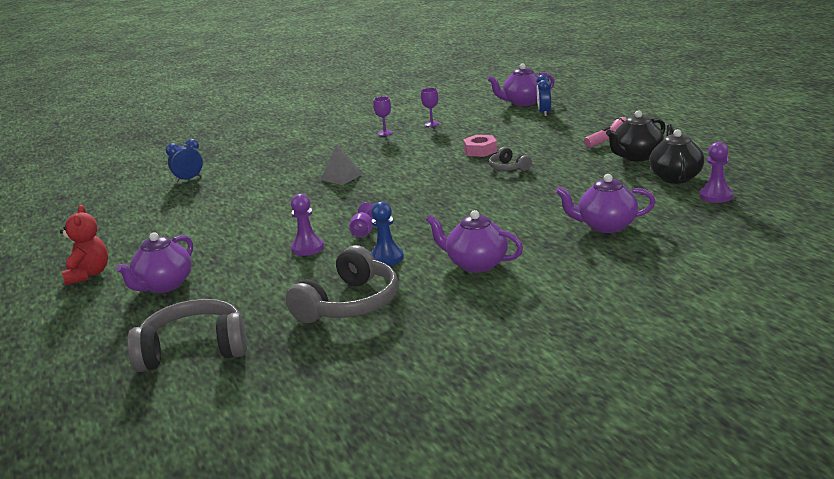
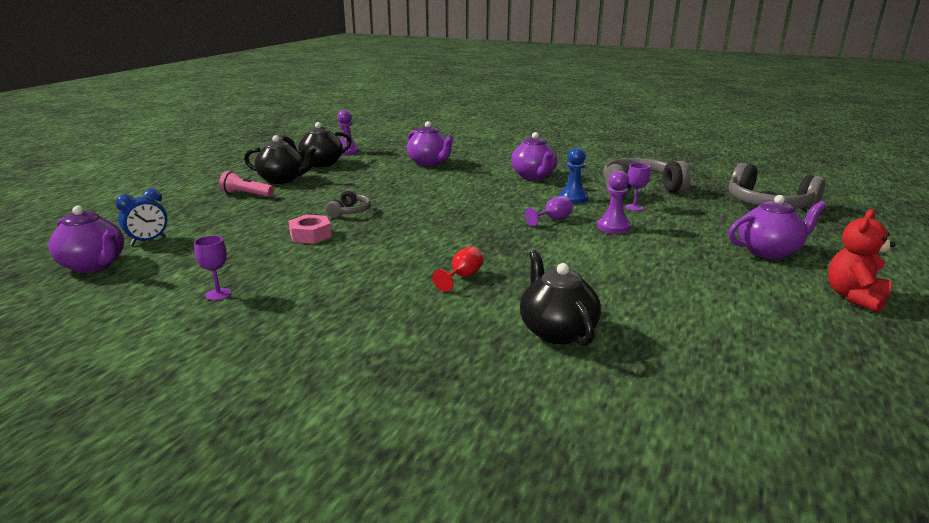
camera: 135 degrees left, 0 degrees up
(189, 179) = (628, 397): blue clock -> none
(250, 182) = (556, 331): none -> black teapot
(341, 177) = (462, 277): grey pyramid -> red goblet
(385, 133) = (279, 314): purple goblet -> purple goblet (634, 207)

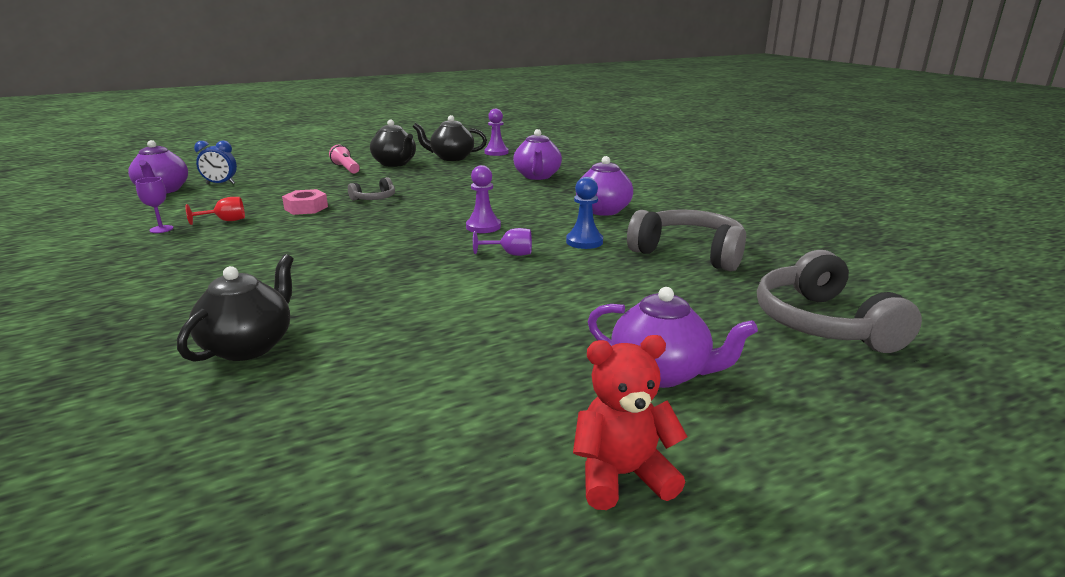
camera: 40 degrees right, 0 degrees up
(462, 277) = (309, 274): red goblet -> red goblet (225, 221)
(613, 227) = (549, 280): purple pawn -> purple pawn (483, 227)
(634, 207) = (626, 270): purple goblet -> none

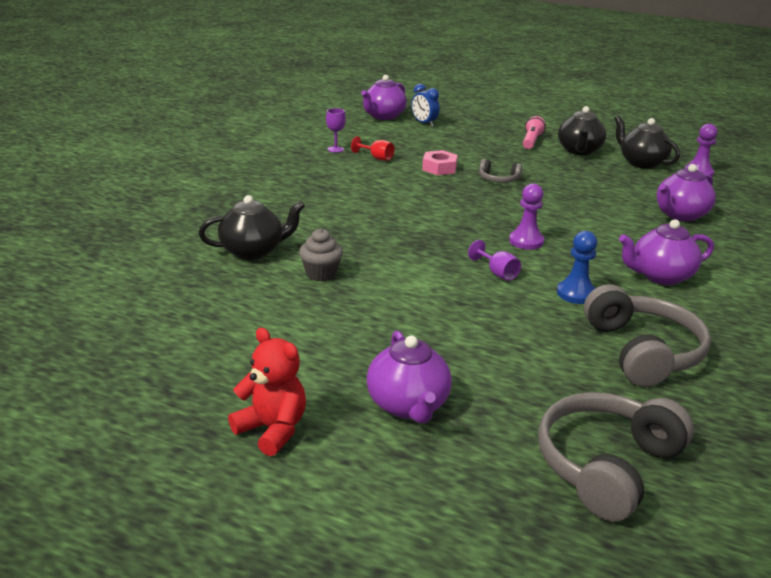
camera: 50 degrees right, 5 degrees up
(370, 326) = (321, 274): none -> grey cupcake

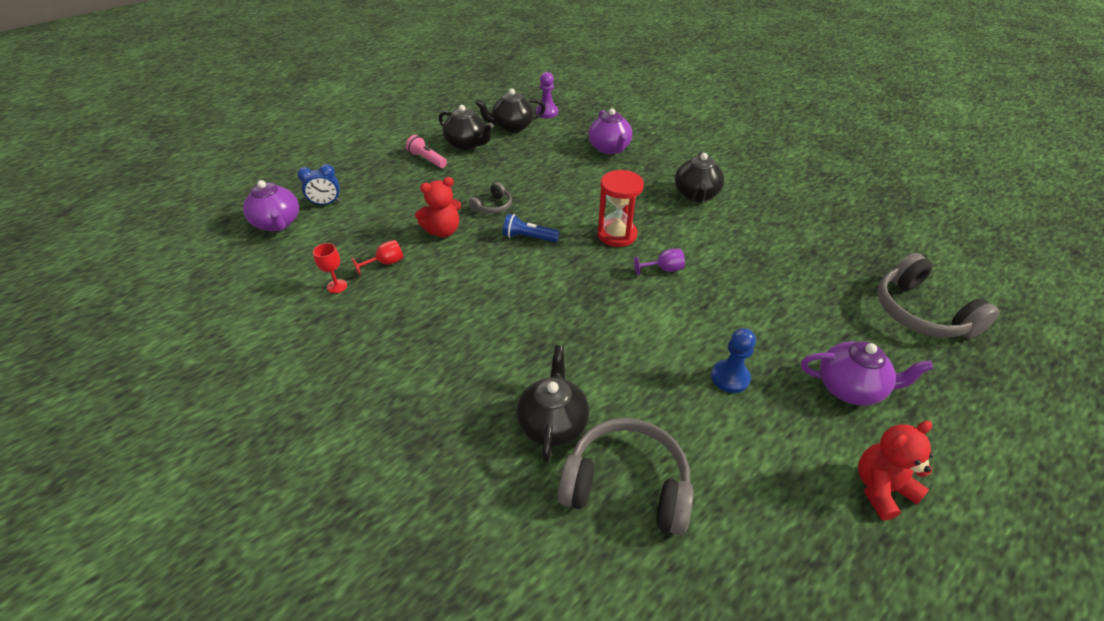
camera: 65 degrees left, 15 degrees up
(321, 274) = (624, 381): grey cupcake -> none
(335, 149) = (337, 286): purple goblet -> red goblet
(439, 168) = (443, 231): pink nut -> red teddy bear
(471, 202) = (528, 237): none -> blue flashlight
(526, 241) = (616, 234): purple pawn -> red hourglass
(576, 294) = (708, 242): blue pawn -> blue pawn (730, 377)
(642, 351) = (793, 244): grey headphones -> grey headphones (626, 486)
(660, 276) = (696, 195): purple teapot -> black teapot

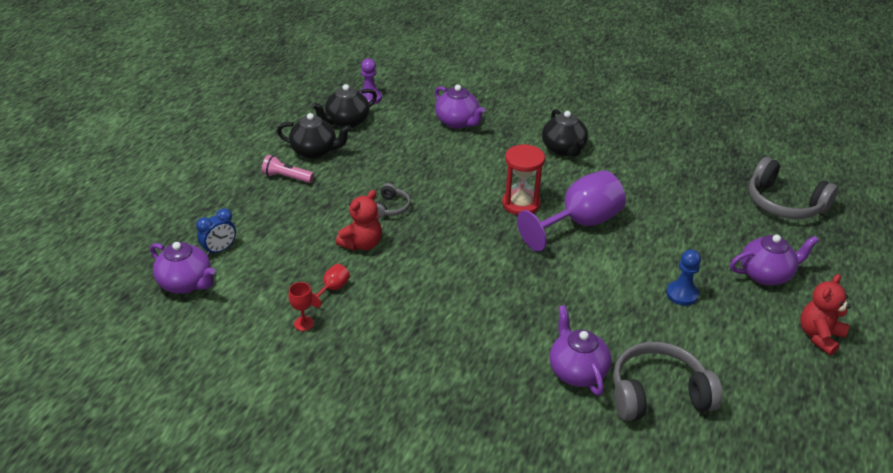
camera: 25 degrees left, 5 degrees down
(528, 237) = (446, 228): blue flashlight -> none
(552, 423) = (577, 371): black teapot -> purple teapot
(663, 269) = (579, 223): purple goblet -> purple goblet, size x2.42

